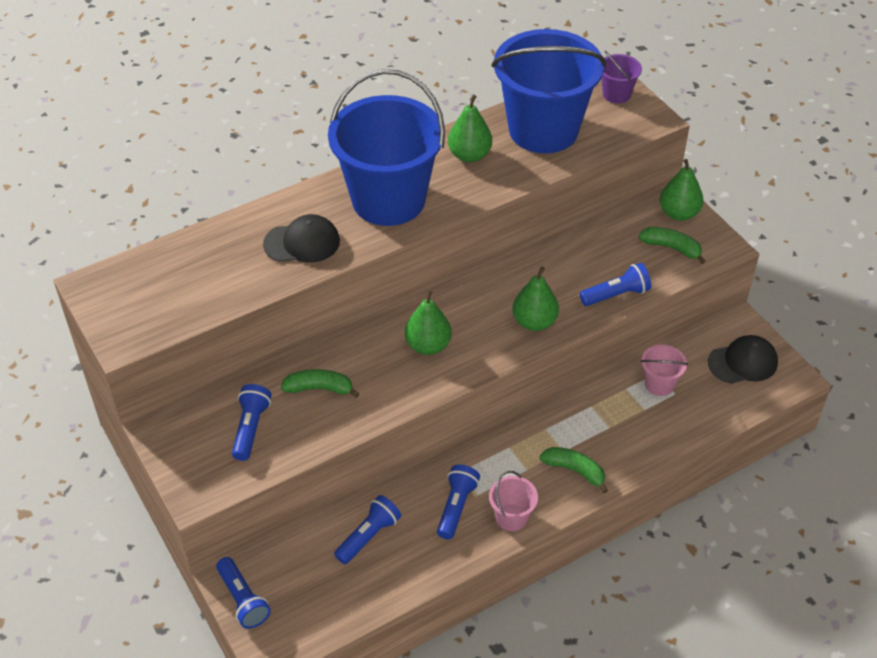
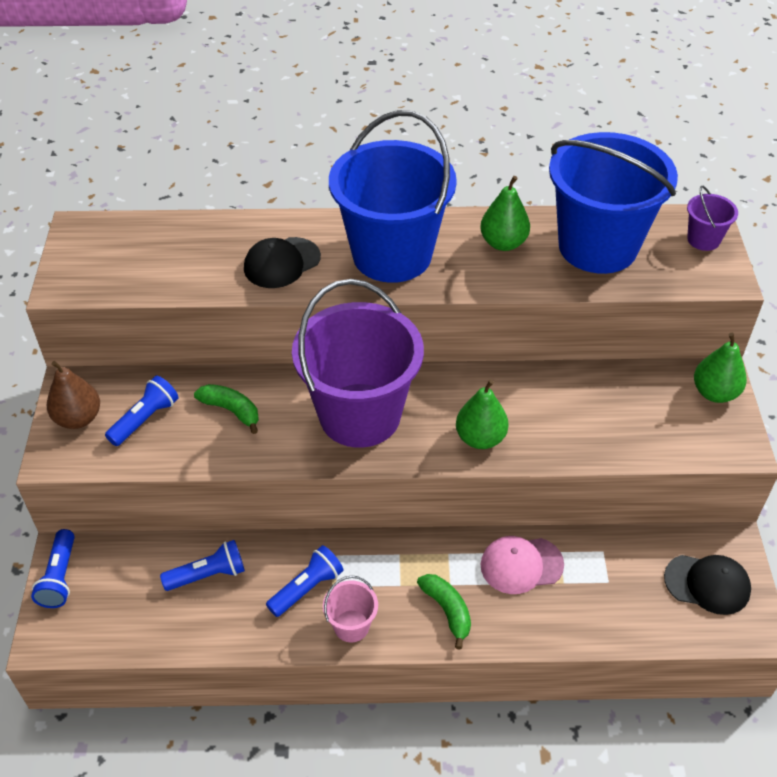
camera: 30 degrees right, 0 degrees up
(190, 454) = (78, 418): none -> brown pear
(302, 243) = (282, 263): black cap -> black cap turned 120 degrees clockwise
(428, 346) = (360, 415): green pear -> purple bucket
(605, 411) = (521, 565): none -> pink cap
(616, 295) = (585, 448): blue flashlight -> none
(659, 384) = (598, 564): pink bucket -> none
(672, 248) = (681, 425): green banana -> none

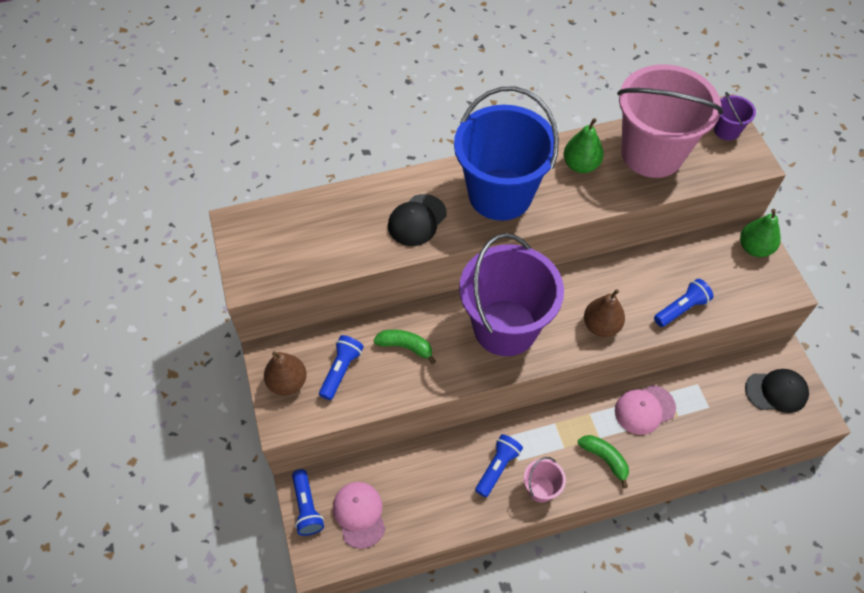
camera: 15 degrees left, 10 degrees up
(117, 600) = (359, 514): none -> pink cap
(208, 575) = (420, 476): blue flashlight -> blue flashlight (681, 309)
(480, 438) = (601, 326): green pear -> brown pear
(597, 246) = (652, 153): blue bucket -> pink bucket

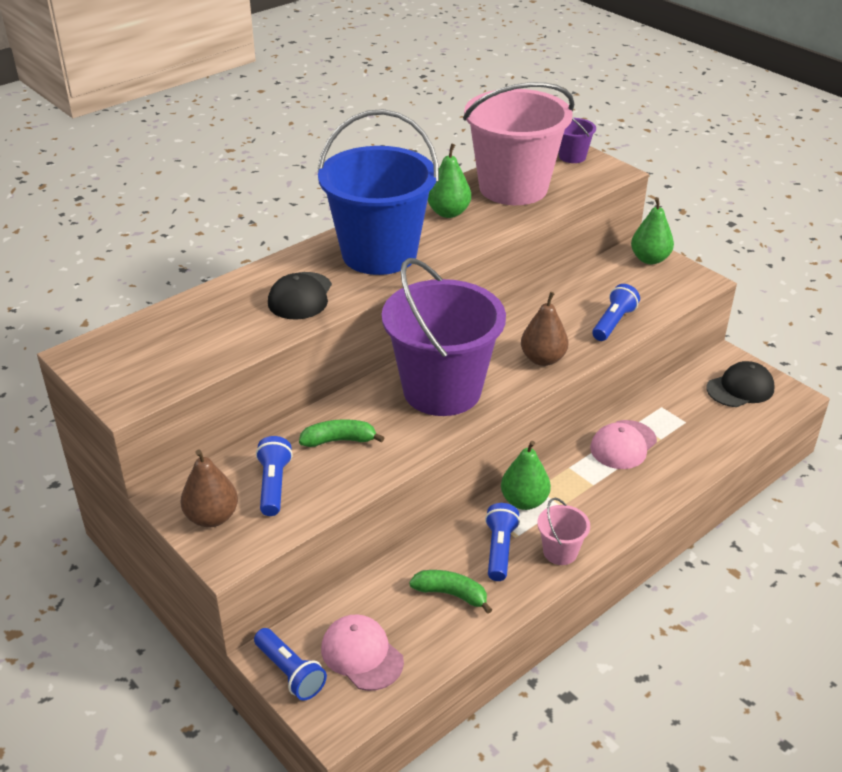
camera: 25 degrees left, 20 degrees down
(538, 431) = (524, 501): none -> green pear
(605, 459) = (611, 501): green banana -> green banana (451, 594)

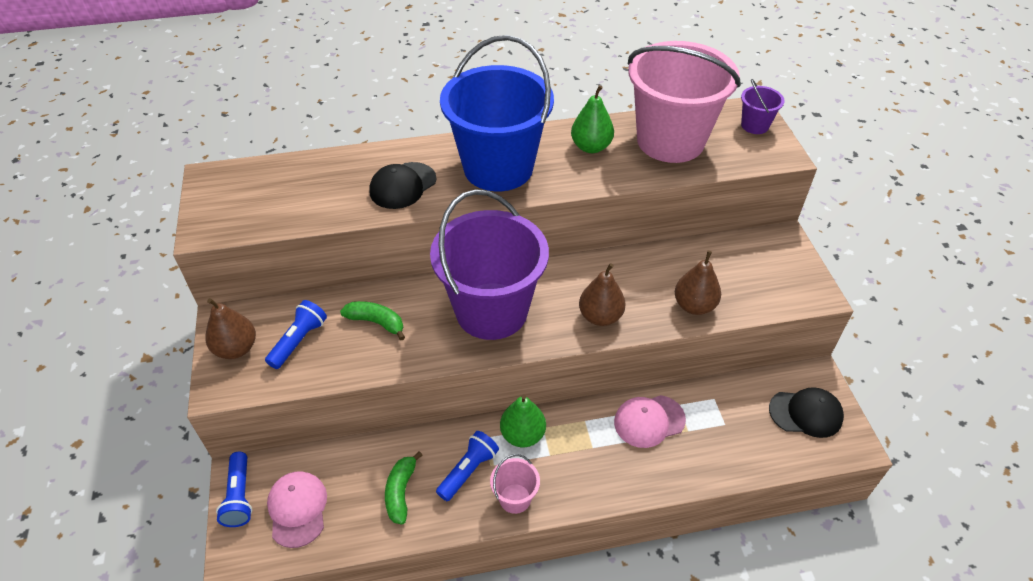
camera: 30 degrees right, 10 degrees up
(451, 594) = (401, 492): green banana -> green banana turned 135 degrees counterclockwise
(613, 323) = (694, 306): blue flashlight -> brown pear
(649, 259) = (784, 252): green pear -> none

